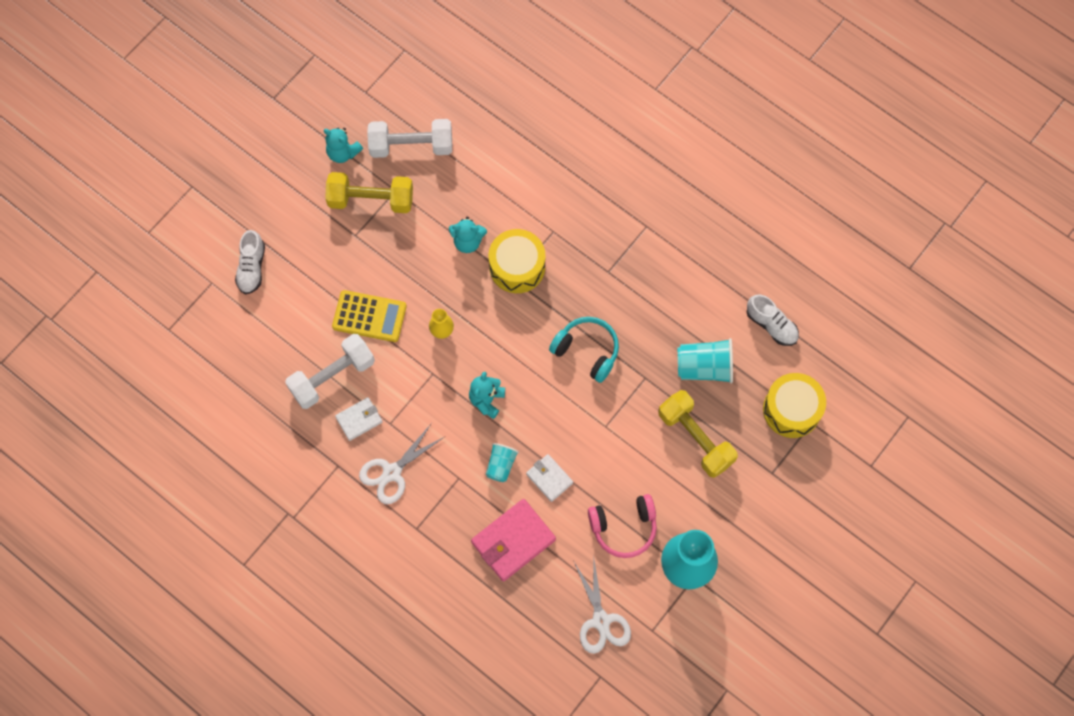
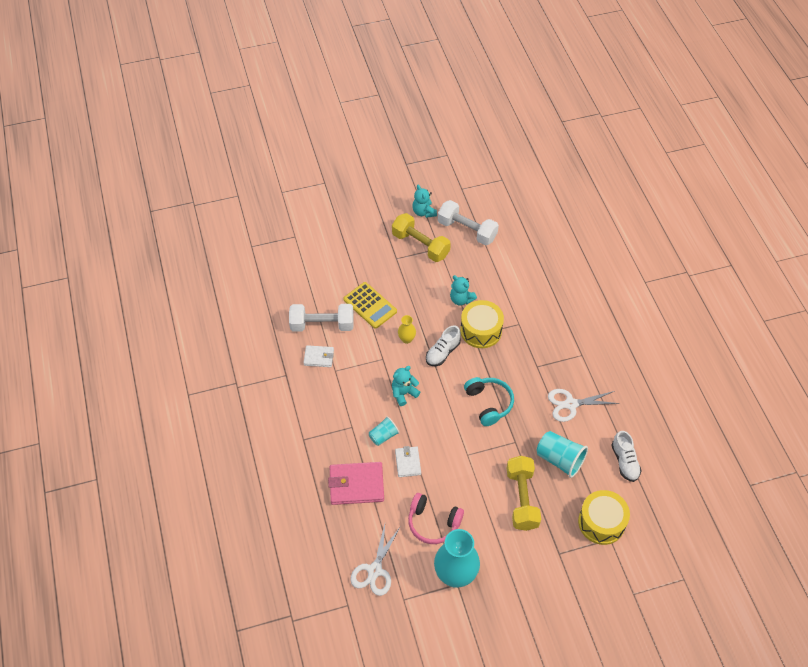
camera: 35 degrees right, 15 degrees down
(252, 268) = (323, 241): white shoe -> white shoe (442, 352)
(392, 472) = (314, 398): white scissors -> white scissors (571, 404)

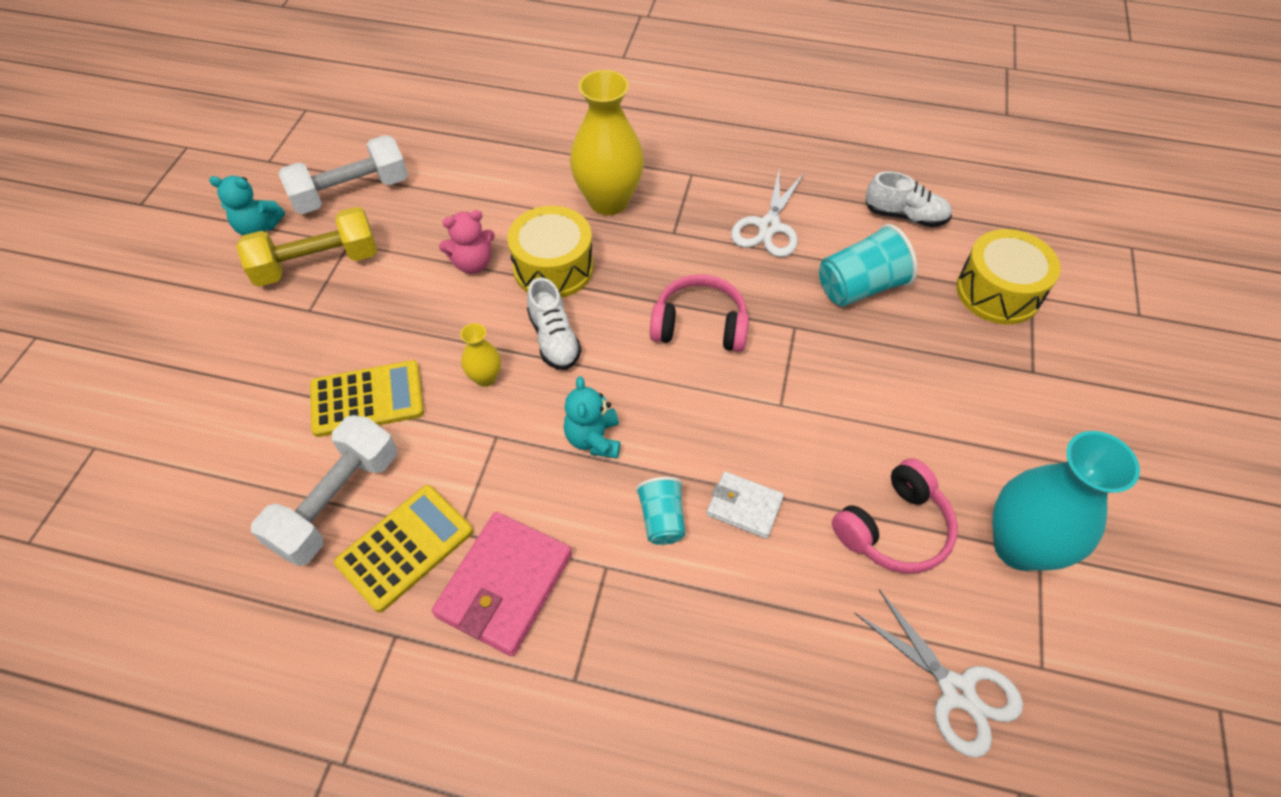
camera: 60 degrees left, 0 degrees up
(319, 357) = (405, 547): white wallet -> yellow calculator
(356, 485) = (743, 626): pink wallet -> pink wallet (505, 585)
(461, 299) = (473, 263): turquoise teddy bear -> pink teddy bear
(489, 403) = (699, 325): turquoise headphones -> pink headphones
(522, 499) = (908, 370): yellow dumbbell -> none
(537, 330) = (608, 201): none -> yellow vase

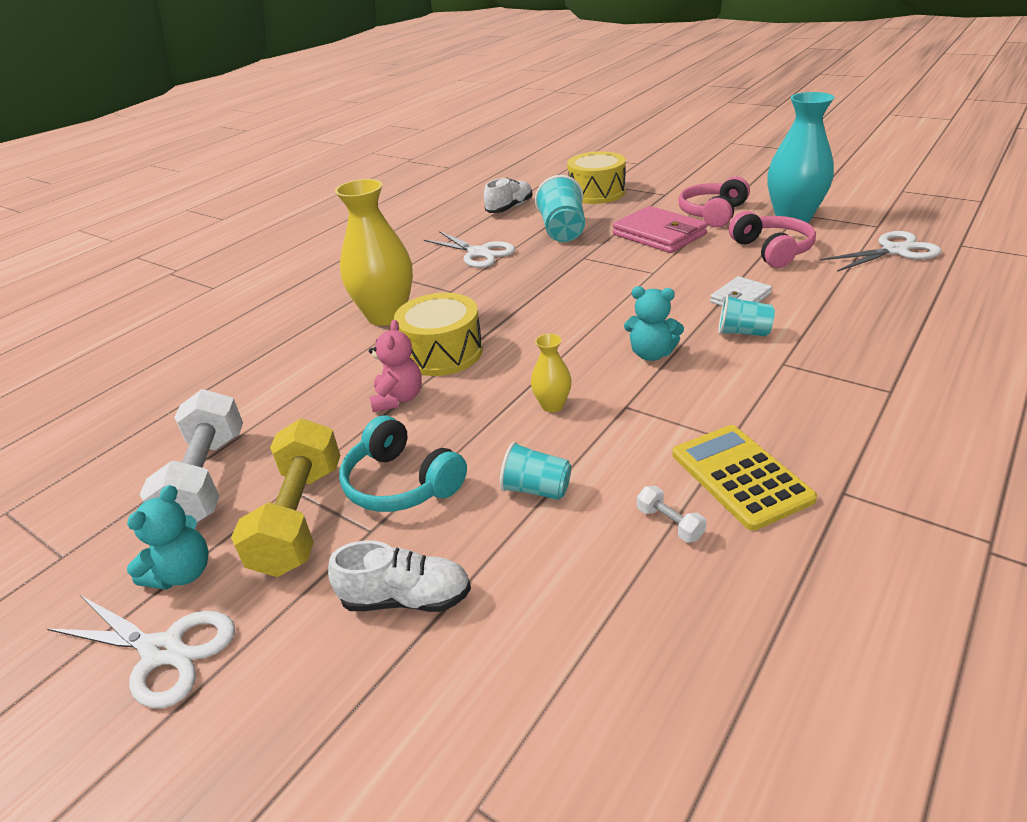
camera: 65 degrees left, 20 degrees down
(196, 252) = (163, 651): none -> white scissors
(337, 502) = (669, 523): white dumbbell -> white dumbbell, size x0.40
(362, 308) = (401, 483): none -> turquoise headphones
(367, 399) = (536, 489): yellow calculator -> turquoise cup
(505, 585) = (794, 417): pink wallet -> pink wallet (659, 234)
(554, 339) = (529, 362): white shoe -> white shoe (406, 598)
(699, 325) = (558, 293): pink headphones -> pink headphones (713, 213)

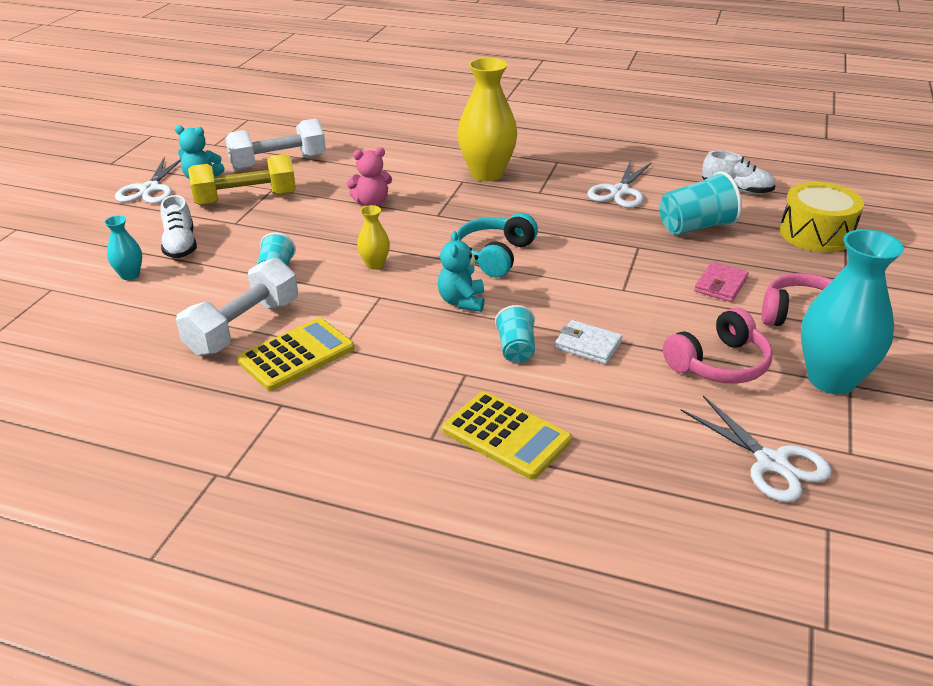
camera: 70 degrees right, 0 degrees up
(401, 483) = (279, 223): turquoise headphones -> turquoise headphones (494, 255)
(442, 353) = (438, 207): yellow drum -> none
(476, 668) = (130, 275): none -> turquoise vase
(659, 234) = (720, 285): pink wallet -> pink wallet, size x0.58
(669, 523) = (243, 327): white dumbbell -> white dumbbell, size x2.48
(880, 350) = (506, 435): none -> yellow calculator

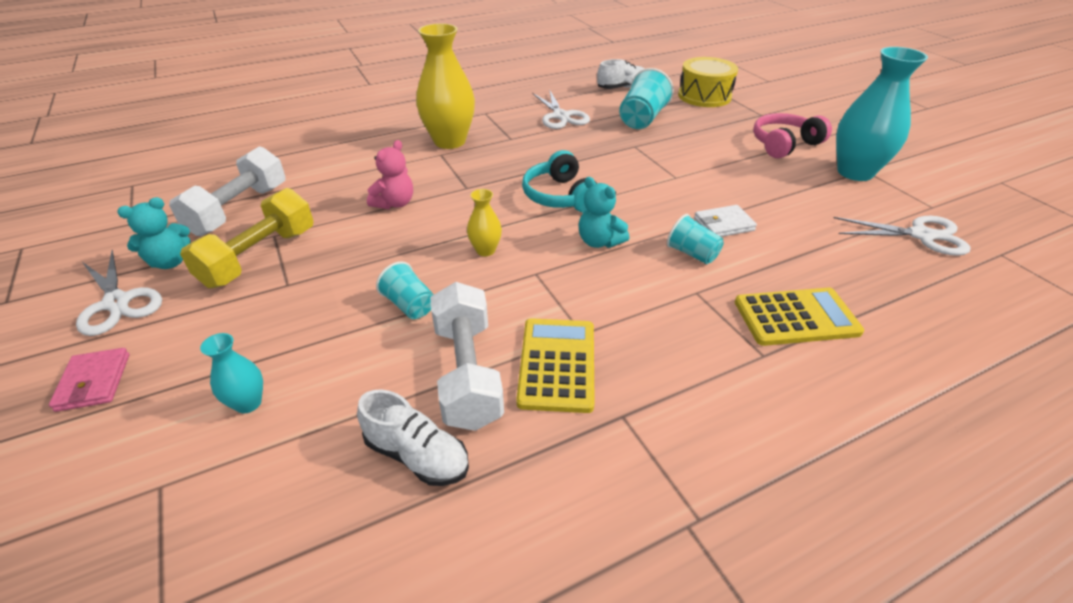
camera: 45 degrees left, 5 degrees up
(180, 245) = (259, 338): white shoe -> white shoe (417, 455)
(719, 364) = (800, 194): pink headphones -> none
(720, 285) = (716, 147): pink wallet -> pink wallet (94, 382)

